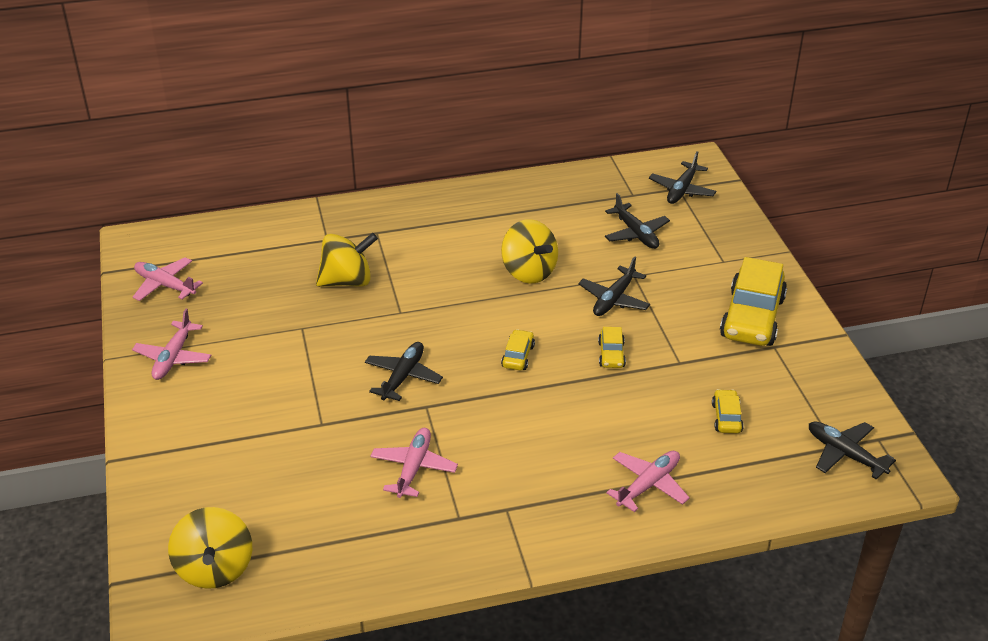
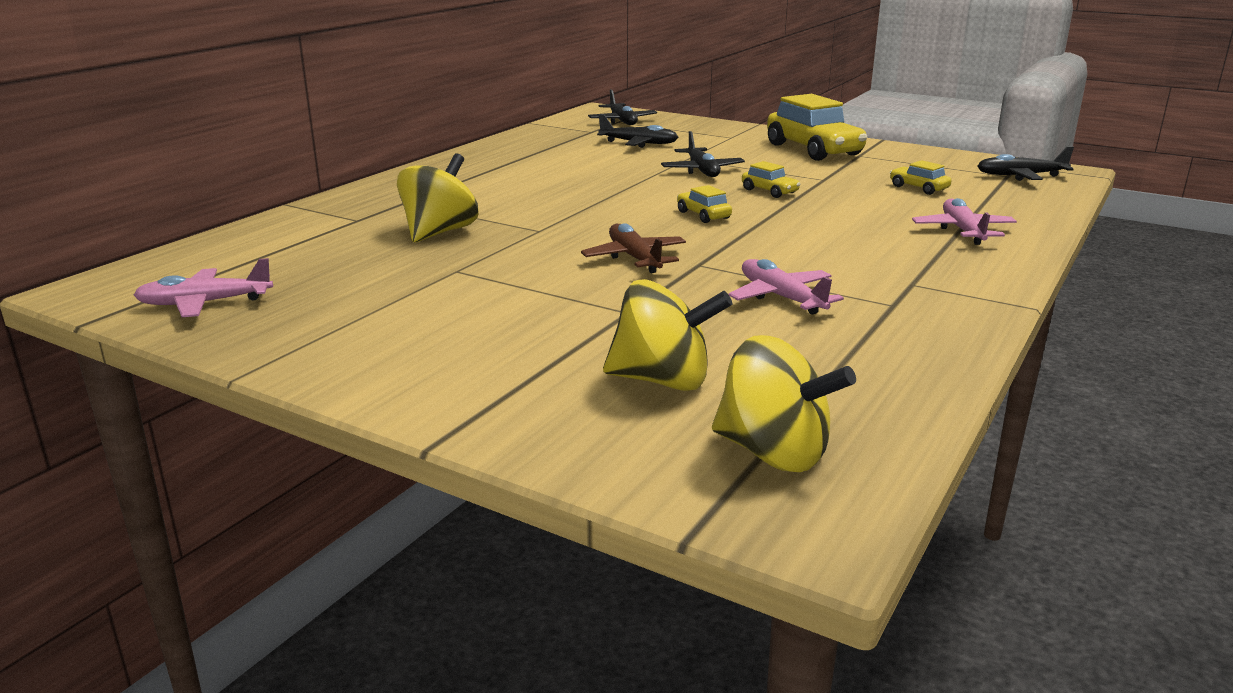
camera: 45 degrees left, 15 degrees down
(173, 357) = (336, 342): pink plane -> none
(403, 376) = (634, 258): black plane -> brown plane
(529, 272) = (601, 179): yellow spinning top -> yellow spinning top (663, 380)

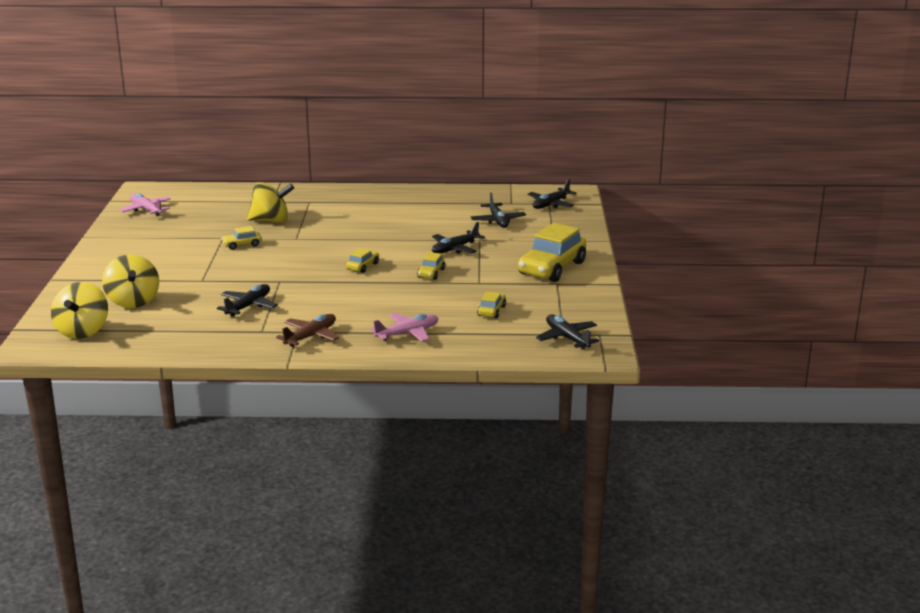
camera: 60 degrees right, 0 degrees up
(511, 263) = (242, 245): none -> yellow car
(634, 258) = (274, 266): brown plane -> brown plane (311, 336)
(781, 297) = (248, 306): pink plane -> black plane

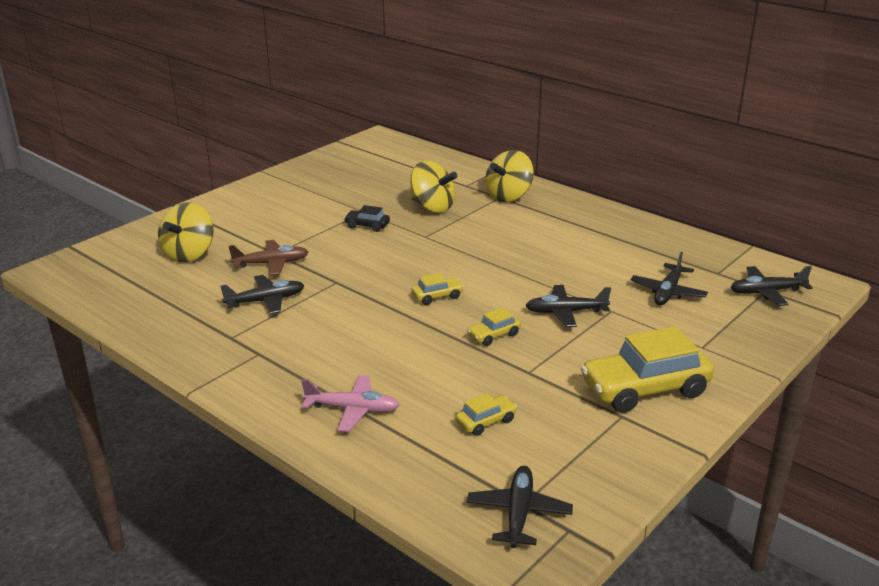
camera: 40 degrees right, 5 degrees up
(83, 331) = (106, 270): yellow spinning top -> yellow spinning top (508, 196)
(146, 210) = (348, 159): pink plane -> none
(242, 245) = (367, 226): yellow car -> black car
(311, 336) = (260, 366): brown plane -> brown plane (271, 263)

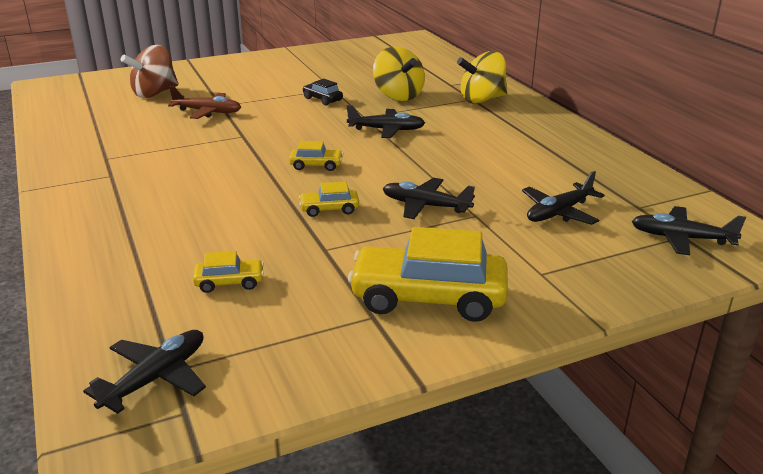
camera: 25 degrees right, 0 degrees up
(189, 254) = (154, 93): yellow spinning top -> brown spinning top
(266, 301) = (168, 138): black plane -> black plane (387, 130)
(353, 409) = (127, 239): pink plane -> none

